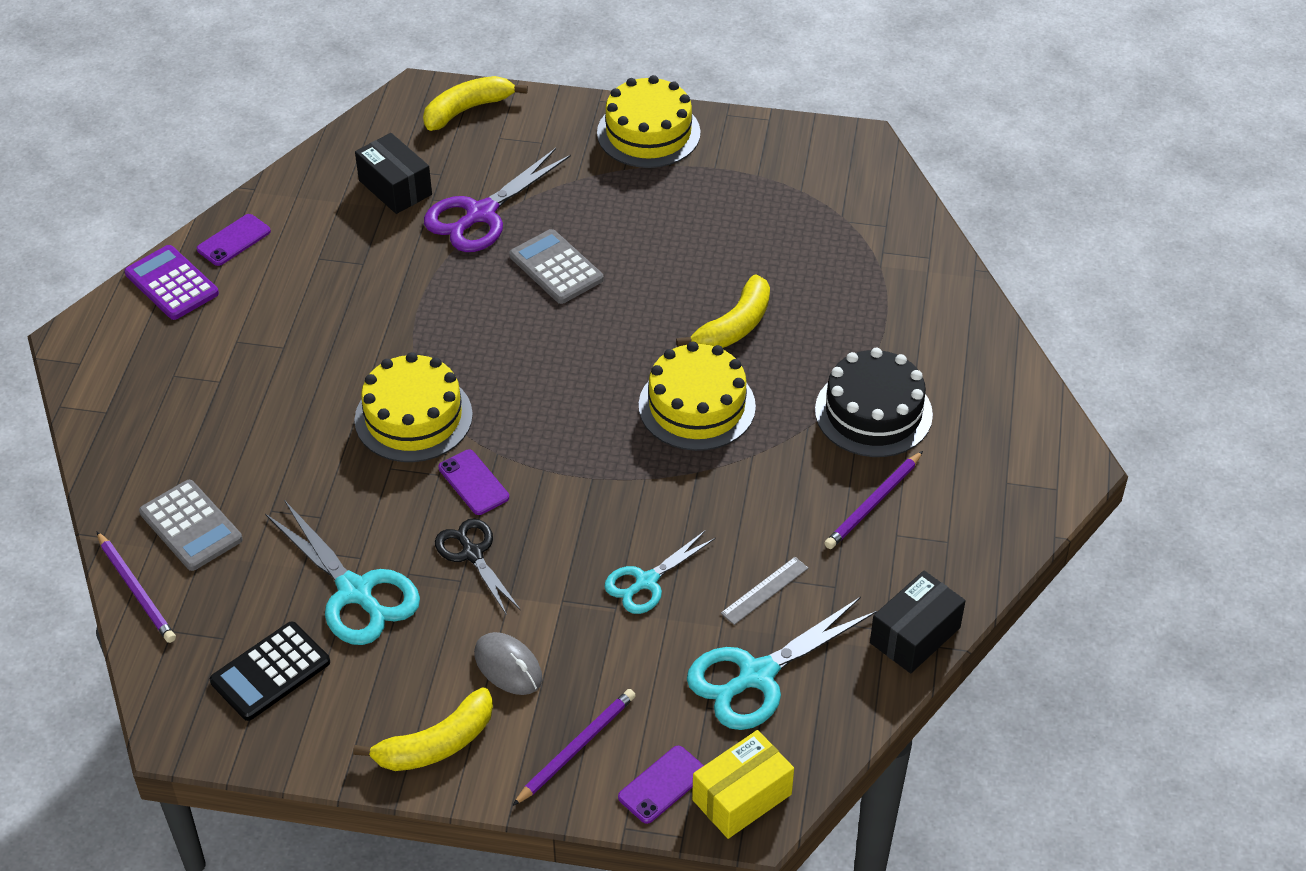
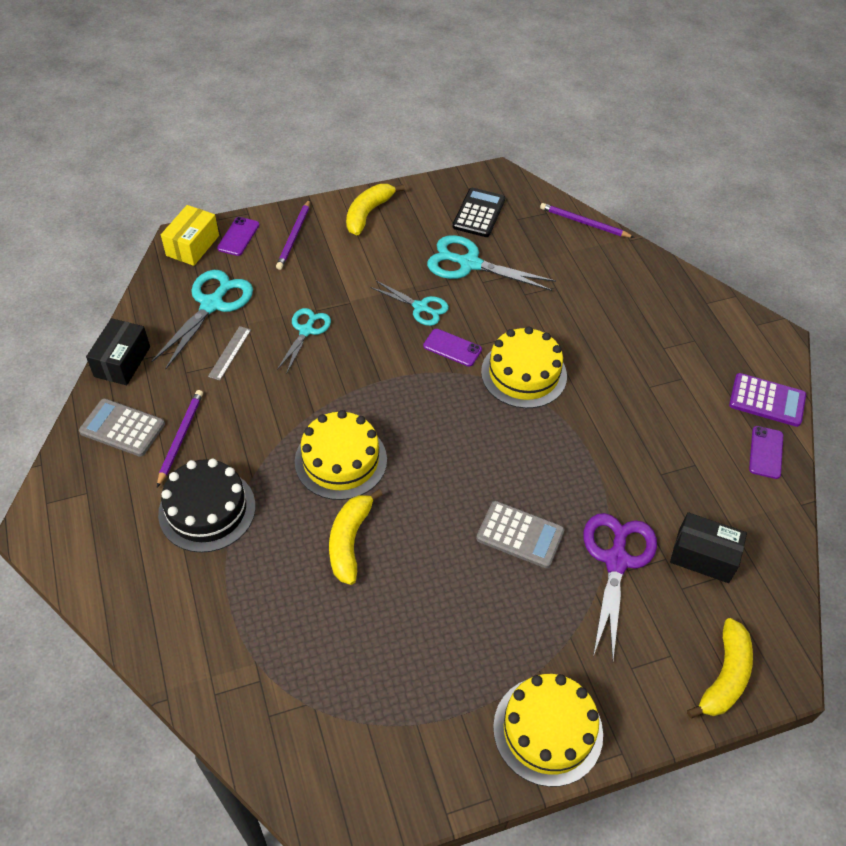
camera: 150 degrees right, 5 degrees up
(191, 526) = (590, 262): grey calculator -> grey calculator (122, 428)
(472, 554) = (420, 307): black scissors -> turquoise scissors
(508, 666) = (357, 259): grey mouse -> none

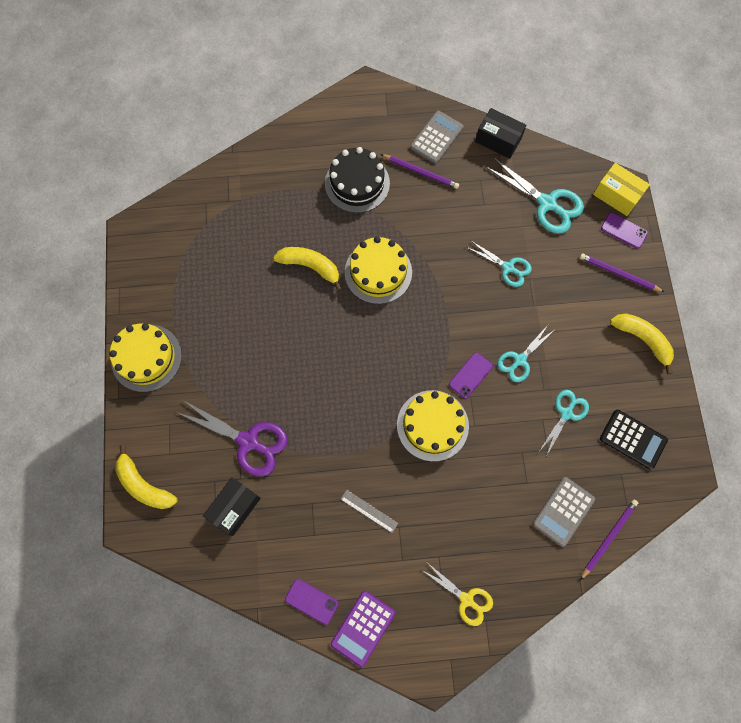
camera: 105 degrees right, 20 degrees up
(230, 353) = (494, 211): grey ruler -> grey ruler (369, 511)
(469, 264) = (566, 413): turquoise scissors -> turquoise scissors, size x0.63
(520, 535) = (286, 380): grey calculator -> grey calculator (563, 511)
(694, 320) = (466, 599): none -> yellow scissors

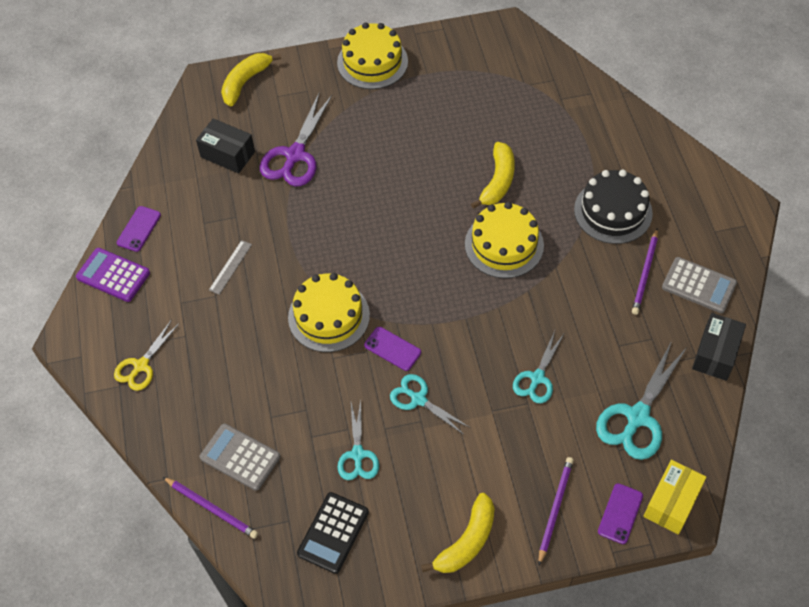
camera: 85 degrees right, 15 degrees down
(566, 413) = (358, 454): turquoise scissors -> turquoise scissors turned 60 degrees clockwise

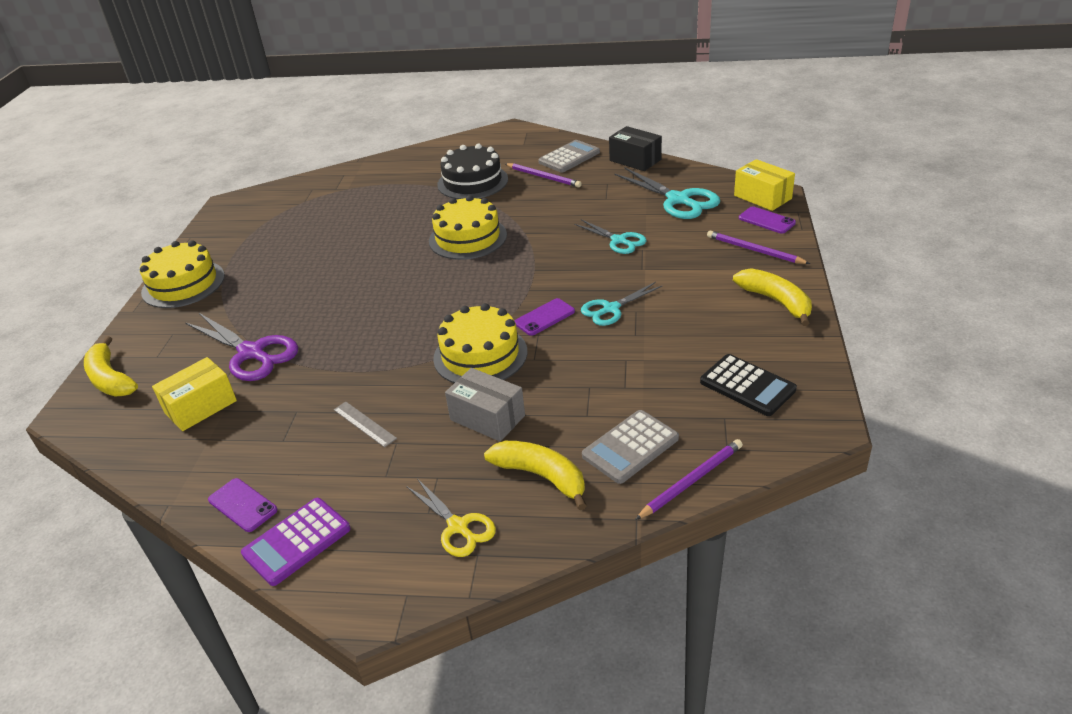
camera: 70 degrees left, 20 degrees down
(227, 154) = (200, 407): black box -> yellow box
(253, 347) = (487, 418): none -> grey box
(358, 454) = (659, 356): turquoise scissors -> none
(498, 181) = (396, 231): yellow banana -> yellow banana (541, 476)

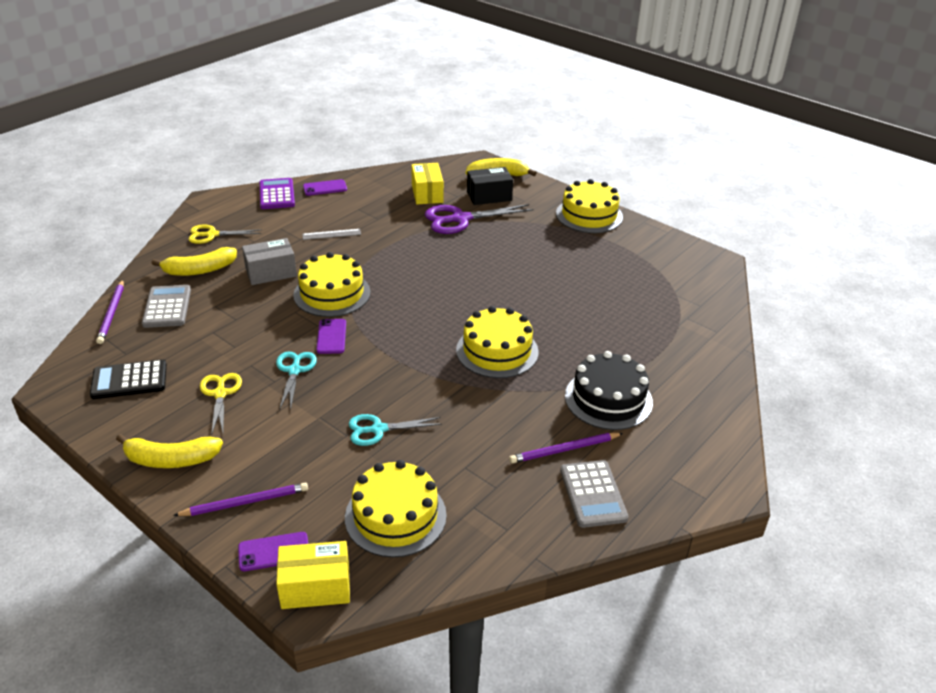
camera: 120 degrees right, 0 degrees up
(635, 160) = (525, 543): black box -> black box (489, 196)
(678, 200) = (395, 516): turquoise scissors -> yellow cake
(687, 326) = (220, 394): none -> yellow scissors

